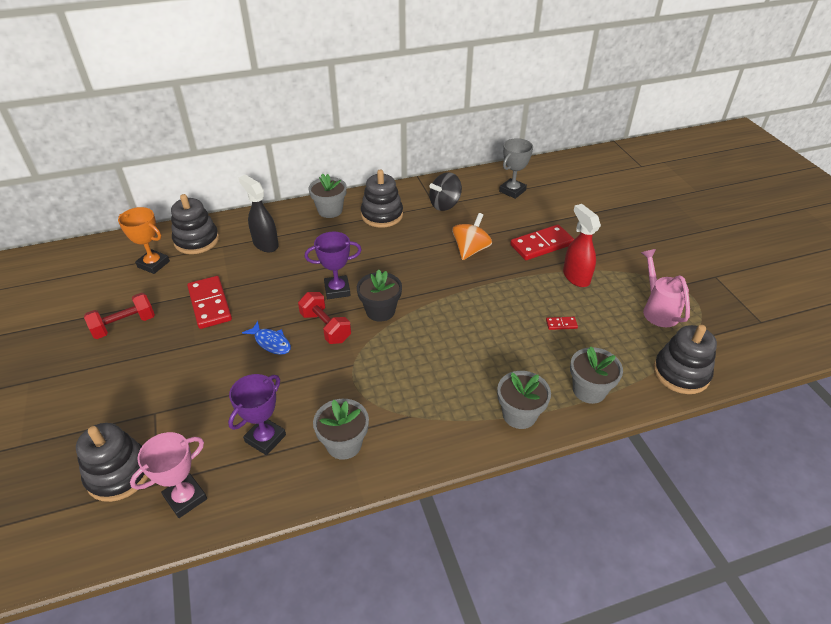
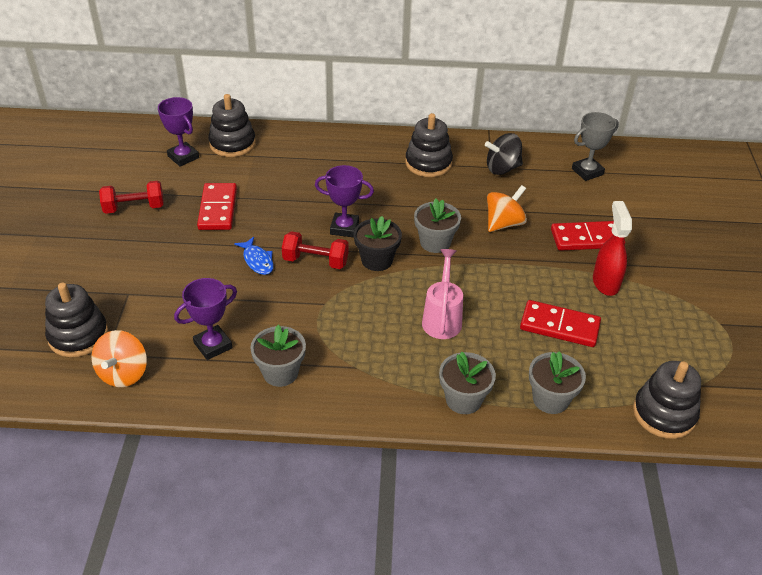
camera: 20 degrees right, 0 degrees up
(153, 264) = (183, 157): orange trophy -> purple trophy
(185, 498) = (123, 373): pink trophy -> orange spinning top
(265, 244) = (296, 164): black spray bottle -> none
(325, 327) = (315, 261): red dumbbell -> red dumbbell turned 60 degrees counterclockwise
(330, 210) = (377, 145): grey flower pot -> grey flower pot (435, 242)
(561, 324) = (559, 326): red domino -> red domino, size x2.28
(658, 310) = (679, 343): pink watering can -> pink watering can (442, 318)

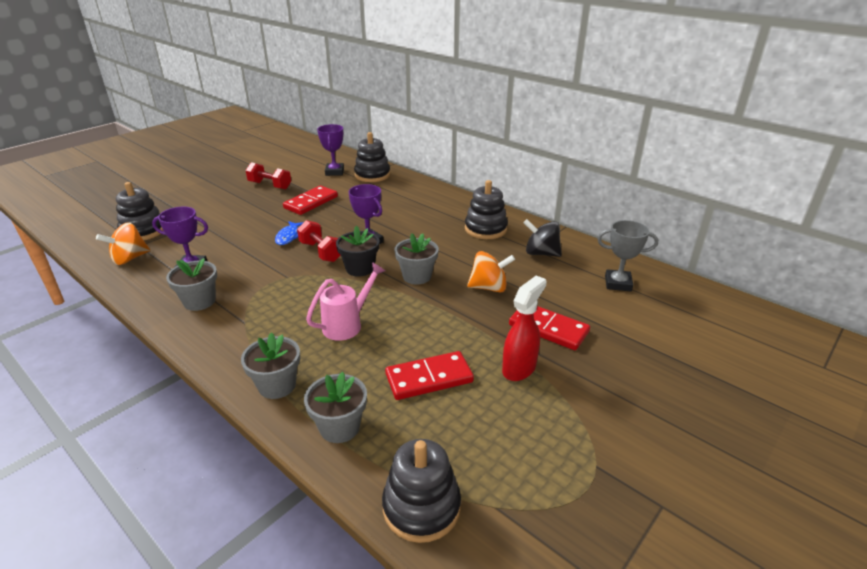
camera: 40 degrees right, 10 degrees down
(559, 326) = (429, 378): red domino -> red domino turned 75 degrees counterclockwise

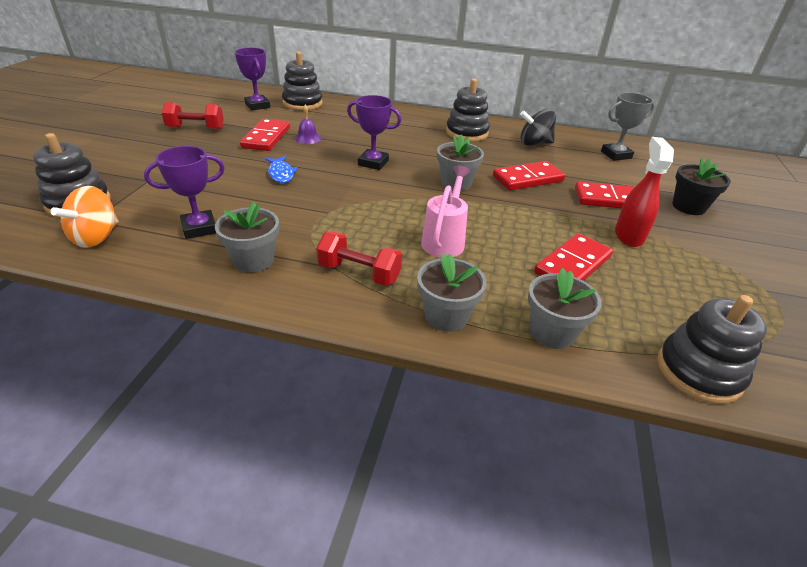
camera: 30 degrees left, 5 degrees up
(321, 252) = (335, 181): red dumbbell -> red dumbbell (359, 273)
(341, 209) = (308, 138): none -> purple bell
(360, 268) = (394, 188): black flower pot -> black flower pot (688, 207)
(489, 287) = (528, 179): orange spinning top -> red domino

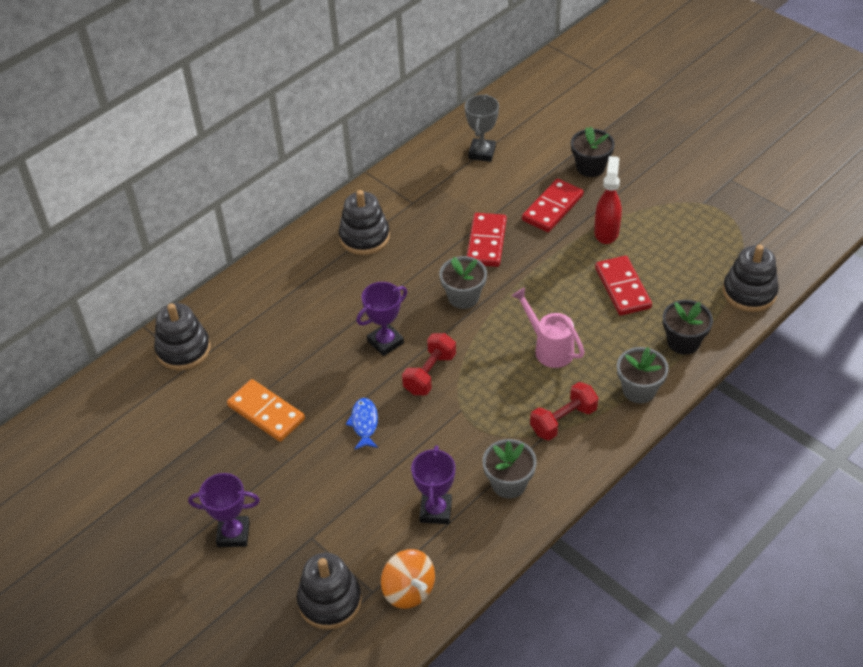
camera: 55 degrees left, 10 degrees up
(196, 128) = (196, 473): red dumbbell -> red dumbbell (429, 373)
(257, 106) = (161, 396): purple trophy -> purple trophy (233, 534)
(266, 138) = (266, 412): red domino -> orange domino
(281, 174) = (364, 423): blue fish -> blue fish turned 105 degrees counterclockwise
(308, 138) = (292, 376): purple bell -> none
(534, 143) = (422, 198): black spinning top -> none
(552, 332) = (683, 342): grey flower pot -> black flower pot
(628, 236) = (606, 231): red spray bottle -> red spray bottle turned 60 degrees clockwise

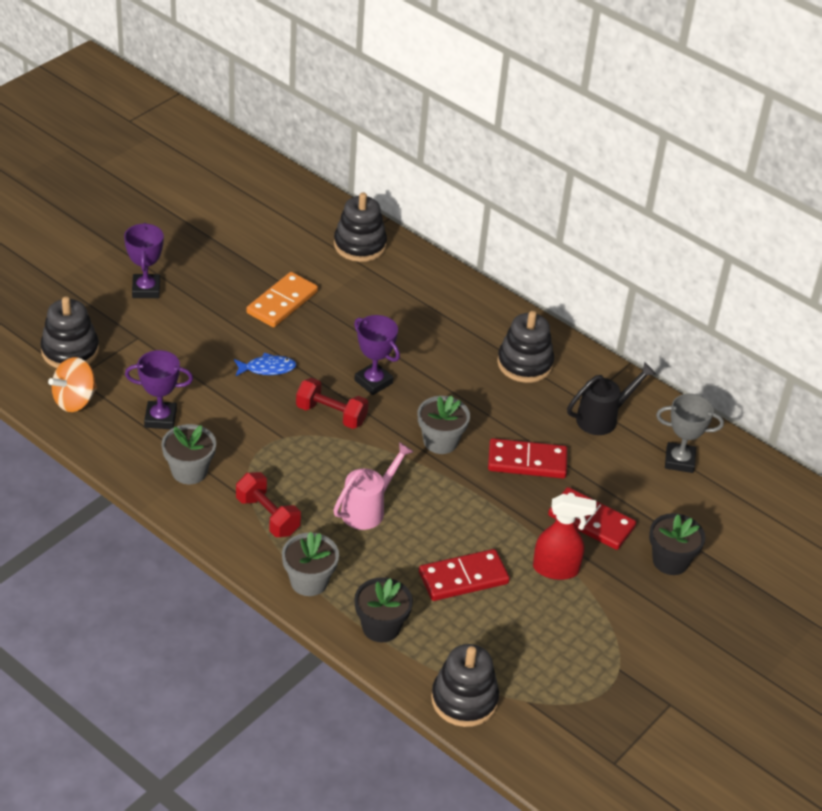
camera: 80 degrees right, 5 degrees down
(433, 193) = (602, 418): none -> black watering can

